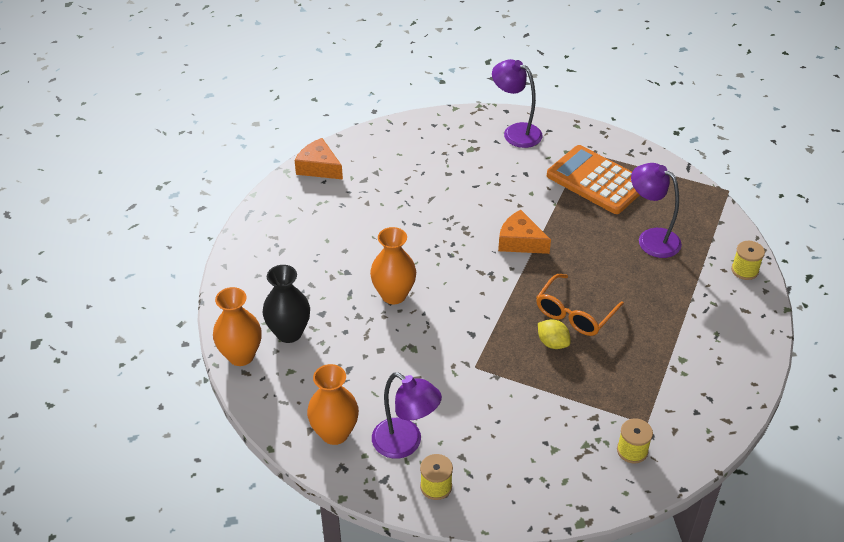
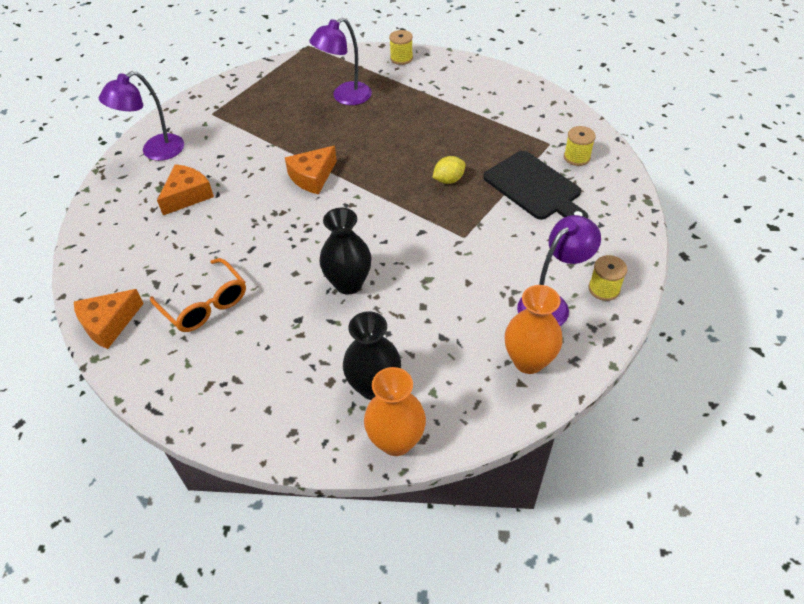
camera: 75 degrees left, 5 degrees up
(393, 295) = (348, 283): orange vase -> black vase
(467, 168) = (187, 195): none -> orange cheese
(566, 416) = (534, 187): none -> black cutting board
(574, 314) = (418, 160): orange glasses -> orange glasses (205, 304)
(596, 180) = (256, 113): orange calculator -> none

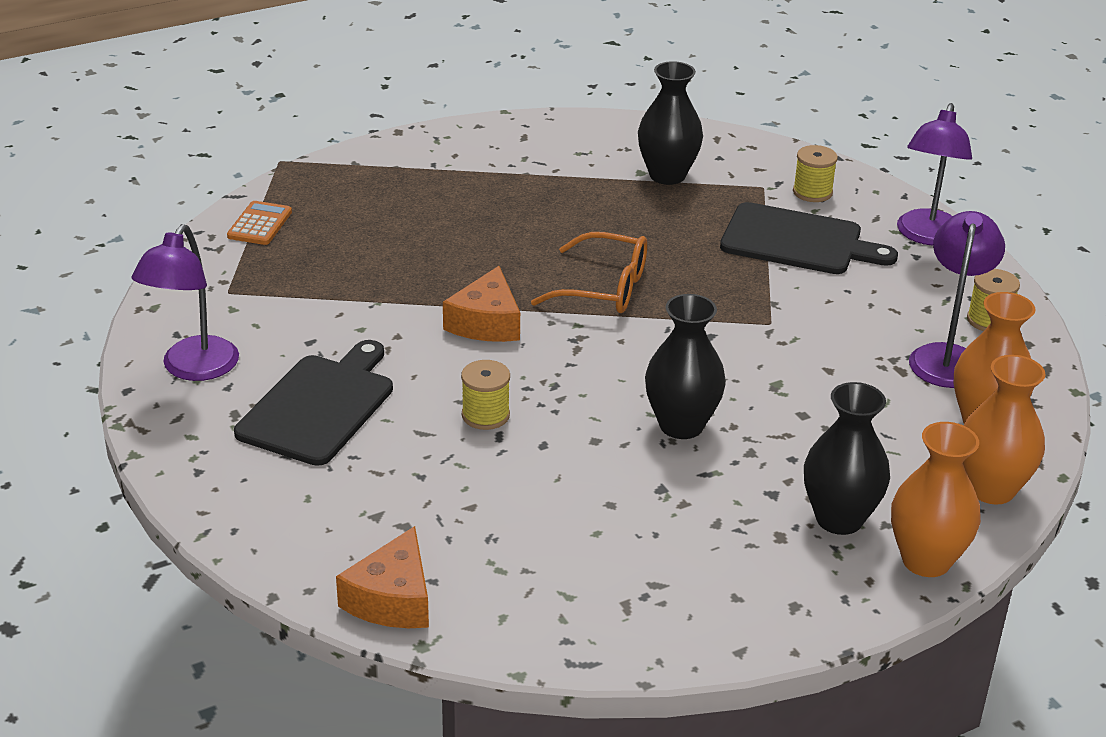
camera: 35 degrees left, 15 degrees down
(187, 195) = (320, 406): orange cheese -> black cutting board
(205, 304) = (511, 522): orange glasses -> orange glasses (605, 288)
(263, 79) = (260, 224): none -> orange calculator
(345, 97) = (419, 212): purple lamp -> purple lamp (927, 236)
(401, 58) = (447, 140): yellow spool -> yellow spool (485, 415)
(448, 180) = (680, 267): yellow lemon -> none
(485, 411) = (991, 489): none -> orange vase
(500, 117) = (667, 175): none -> black vase

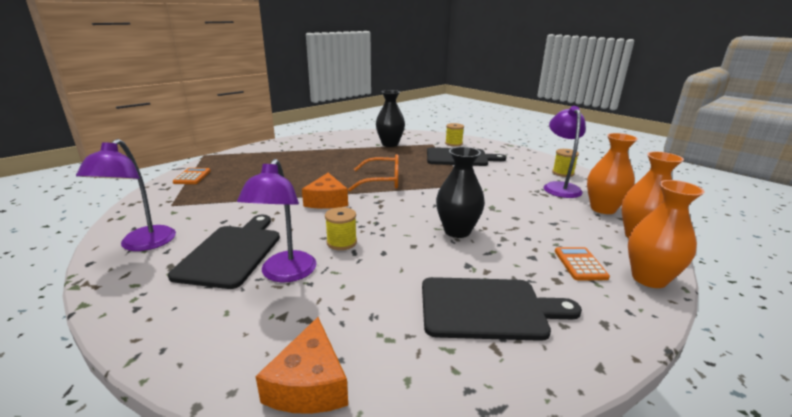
camera: 15 degrees left, 10 degrees down
(649, 557) = (488, 308): none -> black cutting board
(839, 519) = (580, 264): black vase -> orange calculator
(927, 236) = (510, 151): purple lamp -> purple lamp (285, 274)

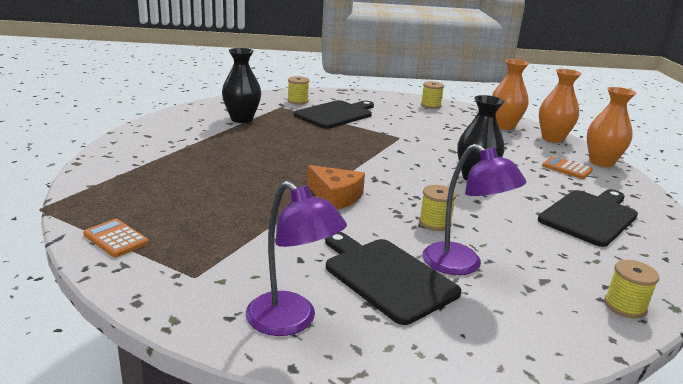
camera: 50 degrees left, 0 degrees up
(309, 384) = (625, 306): orange cheese -> yellow spool
(382, 181) = (332, 160): orange glasses -> none
(559, 187) = (452, 118): purple lamp -> none

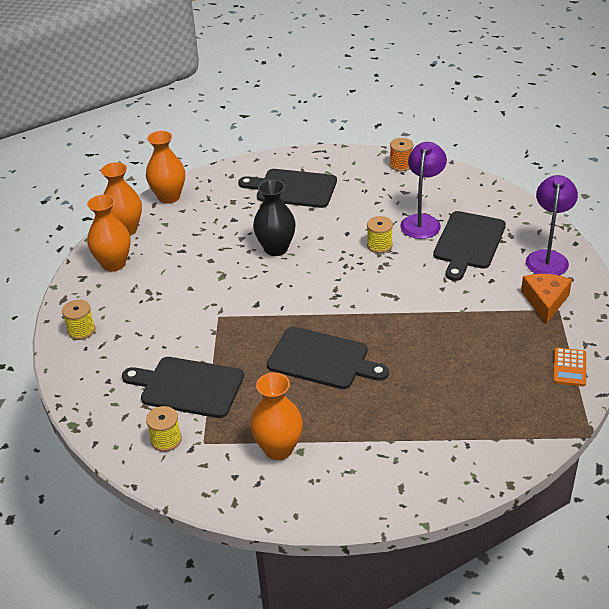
camera: 115 degrees left, 15 degrees up
(242, 119) = (278, 449): black vase -> orange vase
(302, 151) = (322, 359): none -> black cutting board
(335, 197) = (392, 302): orange cheese -> orange cheese (545, 301)
(566, 168) = (204, 211): orange calculator -> none
(625, 306) = (401, 165): yellow spool -> orange spool

